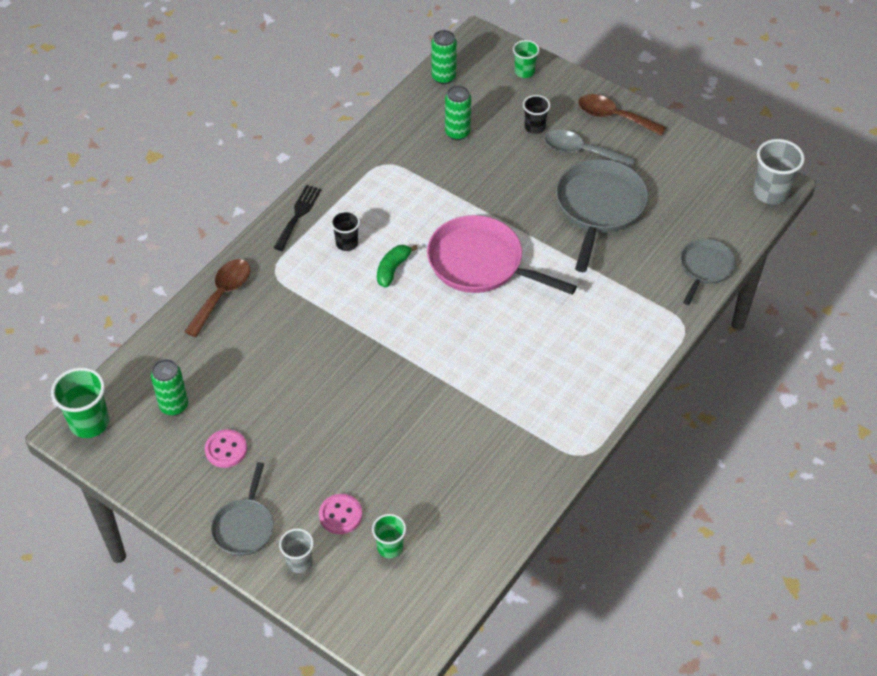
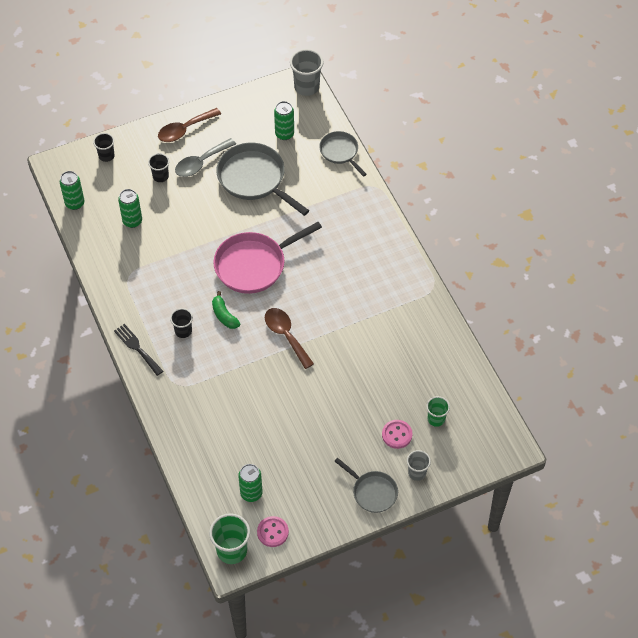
camera: 60 degrees left, 5 degrees up
(222, 295) = (176, 424): brown spoon -> brown spoon (286, 335)
(226, 450) = (307, 477): pink button -> pink button (272, 532)
(524, 72) = (106, 156): green cup -> black cup
(685, 204) = (284, 134): none -> green can

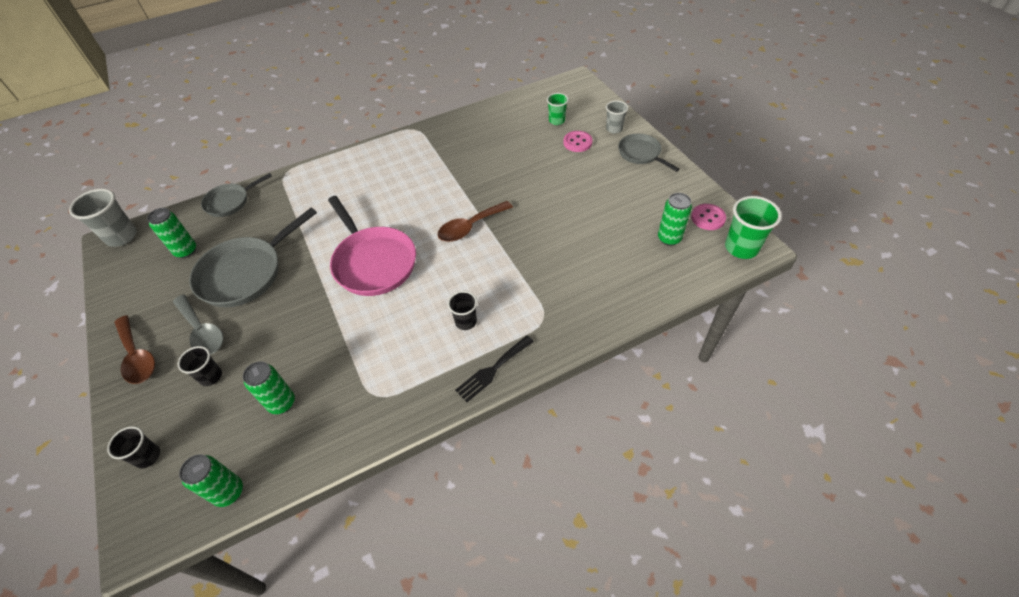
camera: 90 degrees left, 5 degrees down
(224, 315) = (443, 283): green banana -> none
(372, 492) = (641, 154): grey pan -> grey pan turned 75 degrees counterclockwise

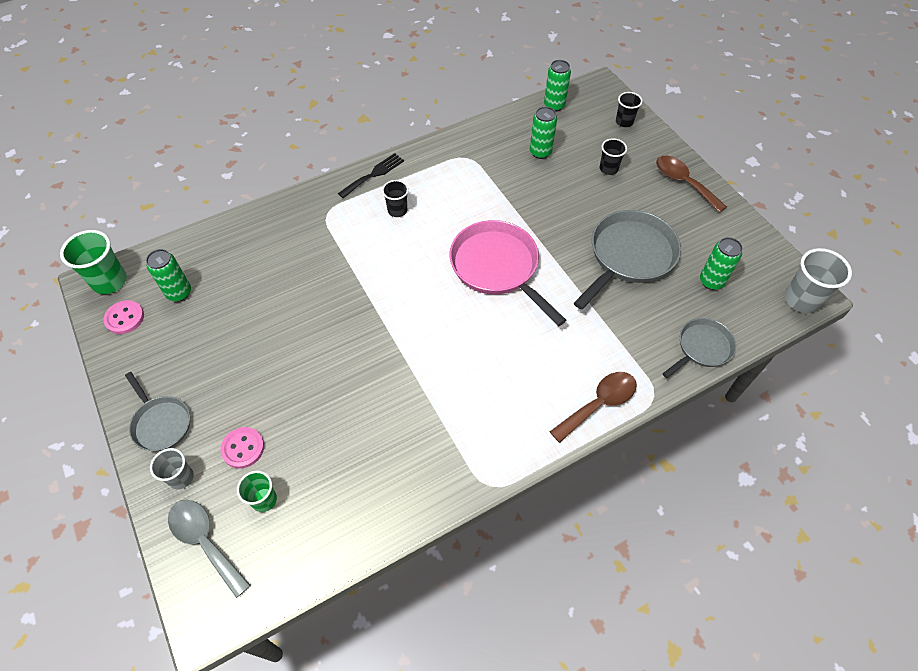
camera: 175 degrees right, 5 degrees up
(202, 331) = (639, 202): grey spoon -> grey spoon (205, 541)
(470, 227) = (396, 309): brown spoon -> brown spoon (599, 404)

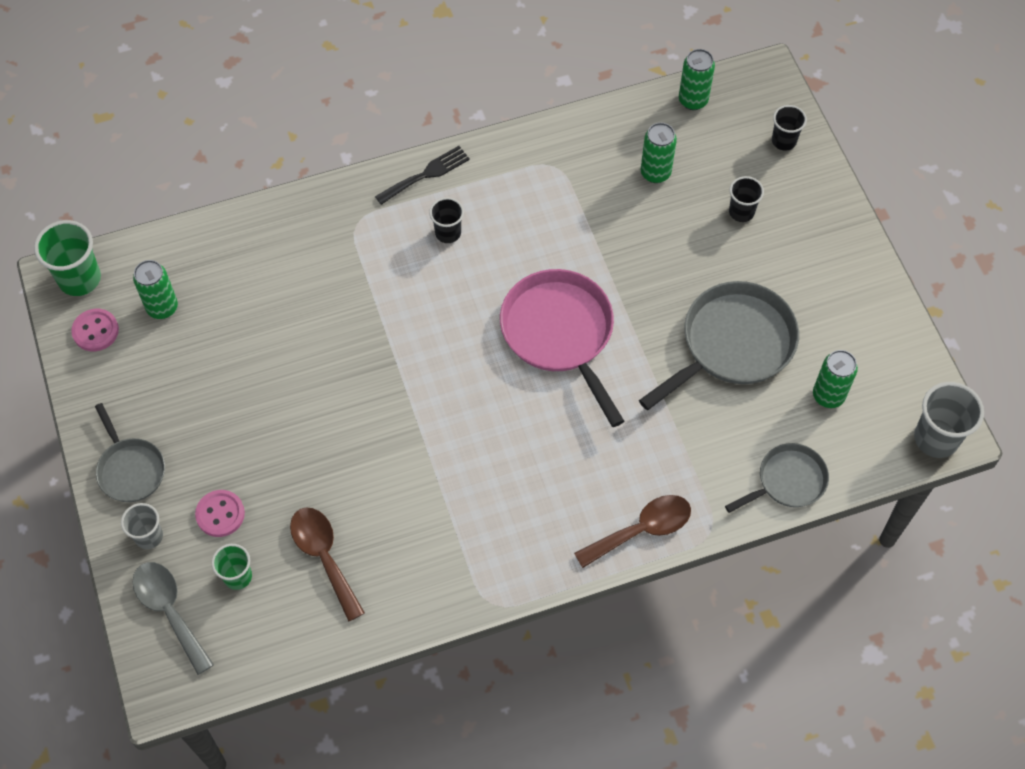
camera: 10 degrees right, 5 degrees up
(683, 182) = (837, 248): brown spoon -> brown spoon (324, 557)

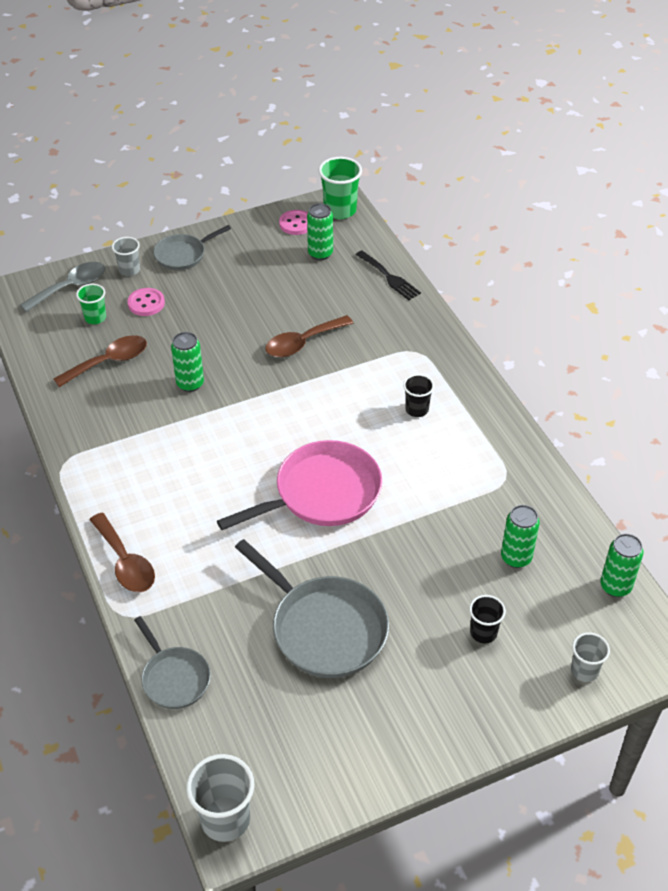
camera: 85 degrees right, 15 degrees down
(324, 338) = (302, 343): none -> brown spoon
(426, 174) = (476, 390): black fork -> black fork (389, 277)
(784, 141) = (584, 671): black cup -> grey cup
(828, 395) = (271, 714): green can -> green can (190, 384)

